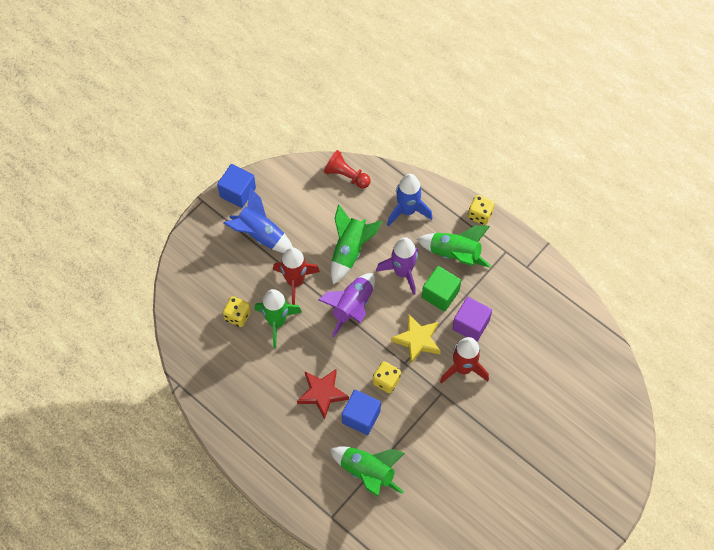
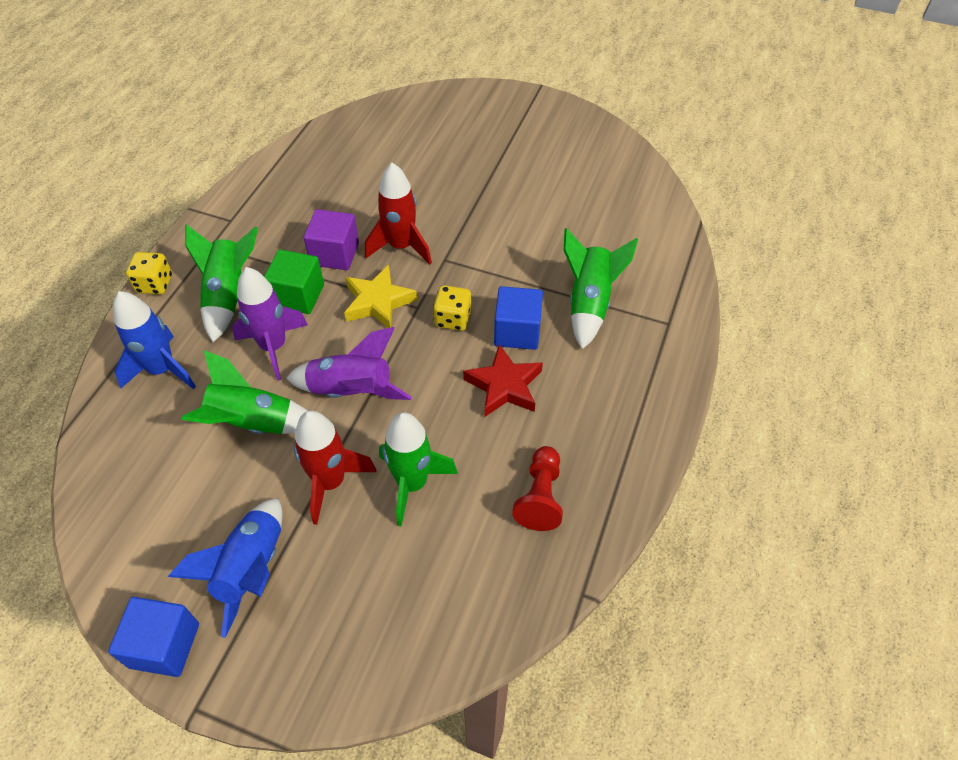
camera: 110 degrees left, 10 degrees down
(237, 316) = (421, 548): yellow dice -> none
(346, 176) = (104, 473): red pawn -> red pawn (540, 496)

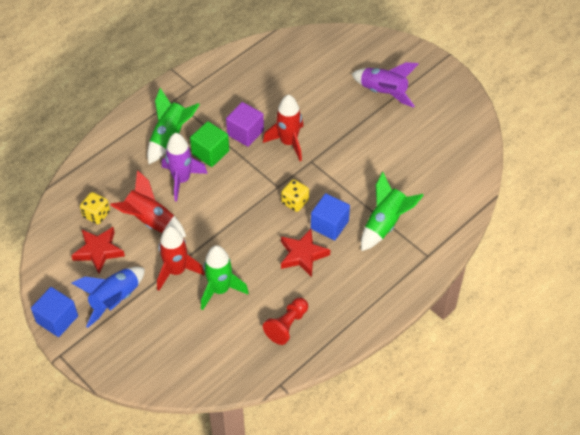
camera: 25 degrees right, 0 degrees up
(155, 284) = (131, 114): yellow dice -> yellow dice (96, 214)
(162, 370) = (114, 170): blue rocket -> none
(189, 501) = (98, 251): none -> red star
(252, 423) = (150, 221): green rocket -> red rocket
(351, 391) = (213, 224): purple rocket -> purple rocket (383, 92)
(378, 302) = (256, 174): yellow star -> none

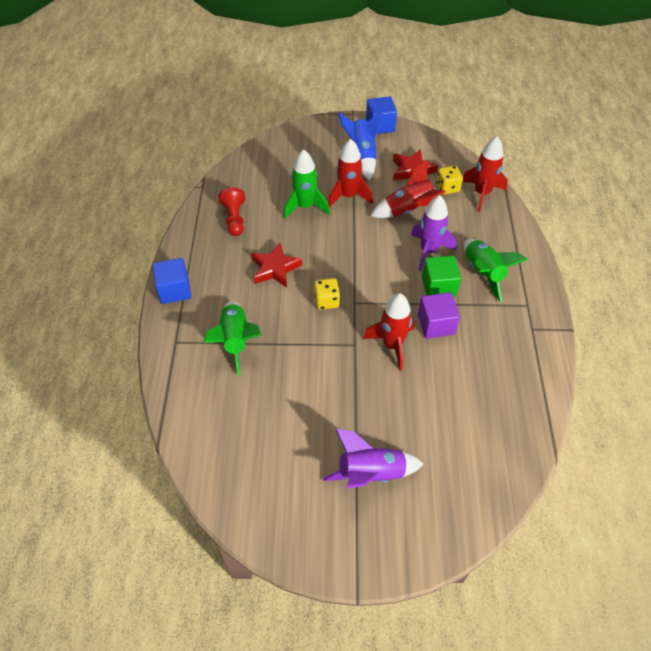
camera: 135 degrees right, 0 degrees up
(80, 189) = (482, 193): none -> red rocket
(329, 225) = (279, 305): blue cube -> blue cube (174, 290)

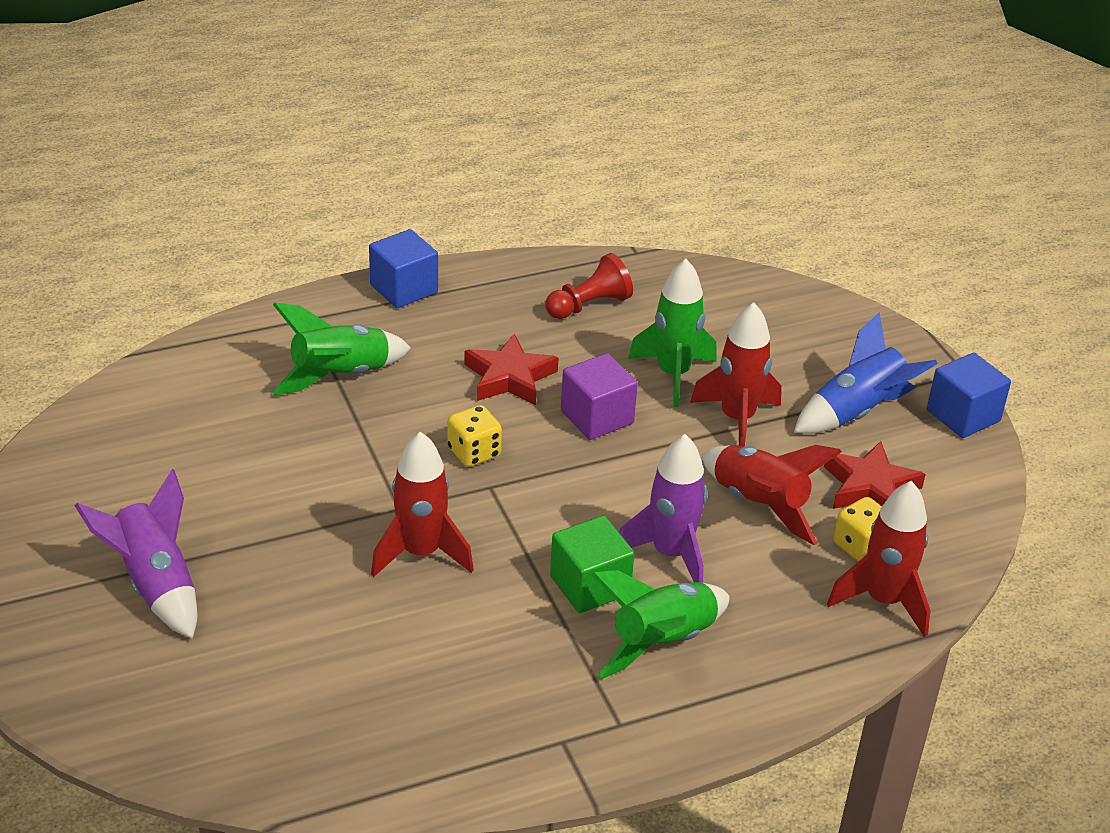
camera: 65 degrees right, 15 degrees down
(436, 324) = (497, 600): purple cube -> purple cube (597, 417)

